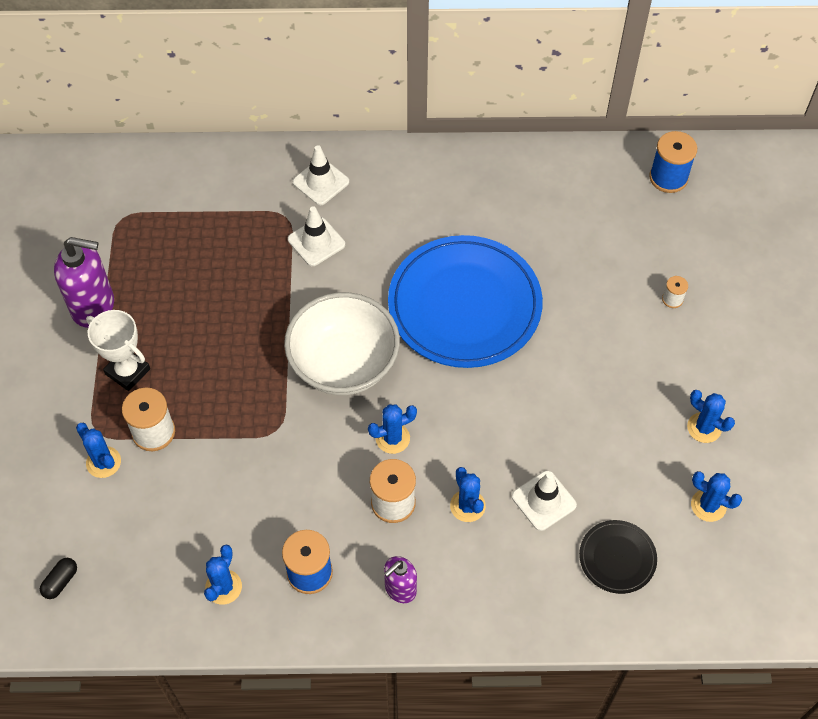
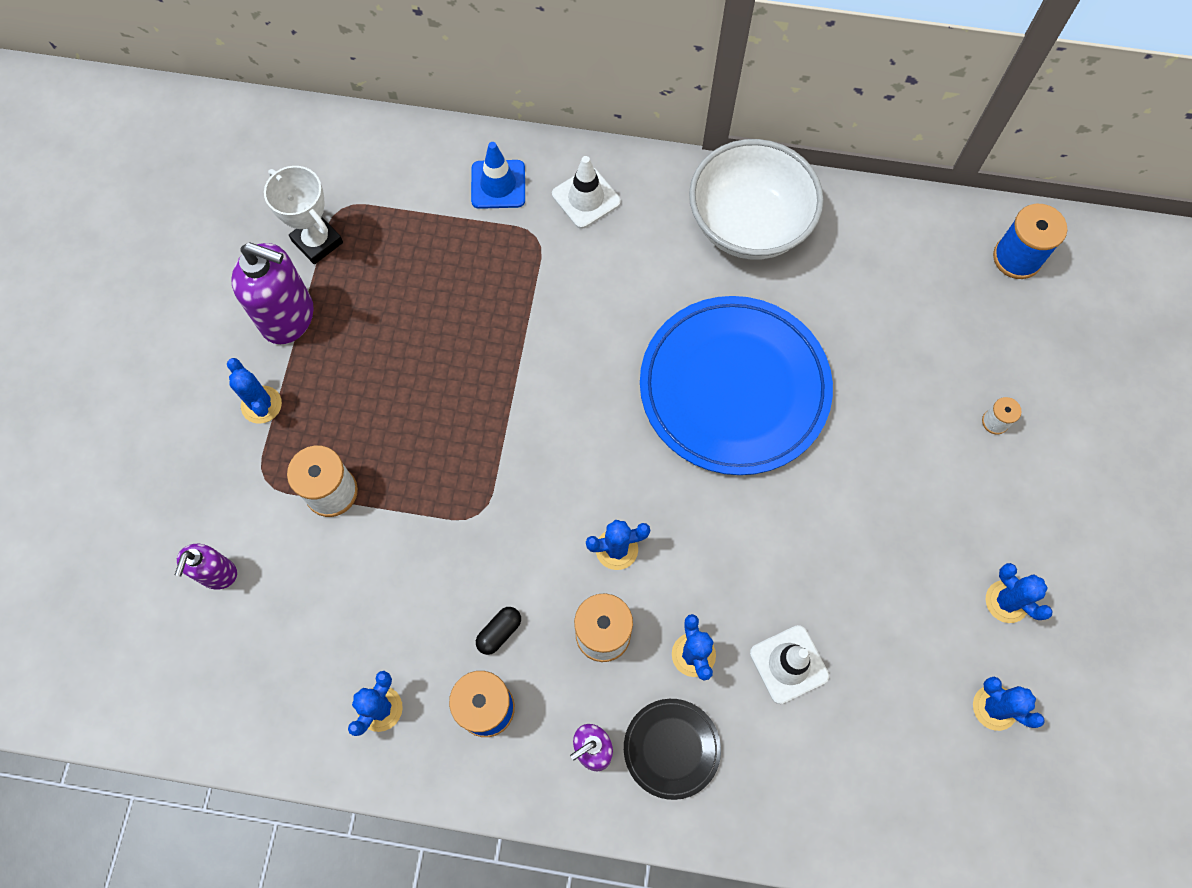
camera: 10 degrees right, 10 degrees up
(60, 581) = (189, 666): black capsule -> black capsule (499, 632)
(71, 508) = (217, 574): none -> purple soap dispenser
(103, 462) = (266, 521): blue cactus -> blue cactus (261, 405)
(127, 371) = (314, 408): white trophy -> white trophy (317, 242)
(248, 182) = (498, 184): none -> blue traffic cone
(316, 242) = (567, 276): white traffic cone -> none
(344, 364) = (574, 441): white bowl -> white bowl (748, 224)
(617, 558) = (868, 757): black plate -> black plate (671, 748)

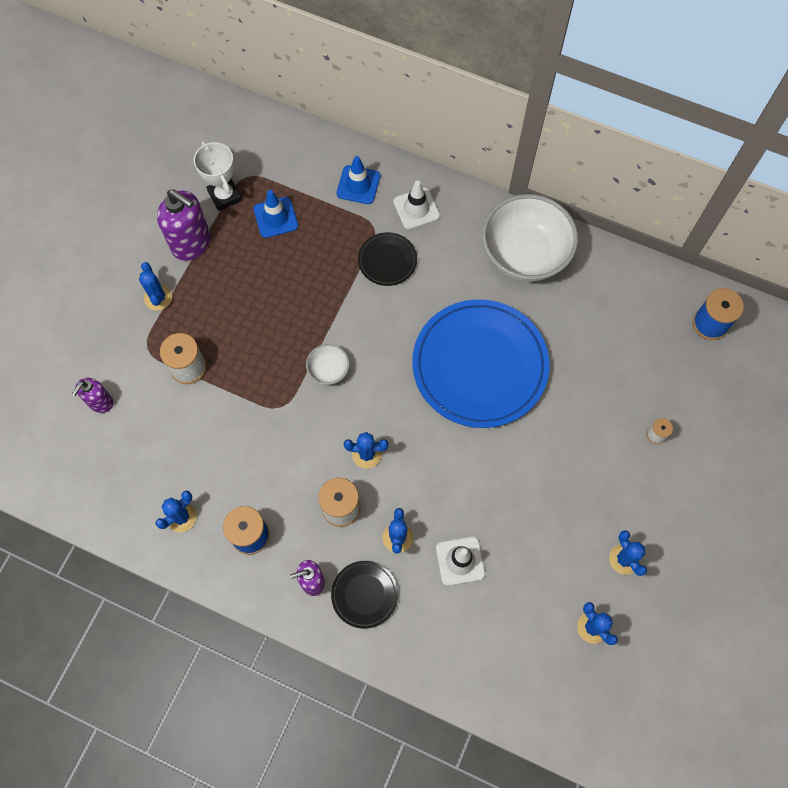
camera: 15 degrees right, 0 degrees up
(397, 255) = (275, 217): none -> blue traffic cone
(499, 632) = (273, 488): black capsule -> none
(530, 446) = (328, 370): none -> white bowl
(567, 277) = (387, 260): none -> black plate

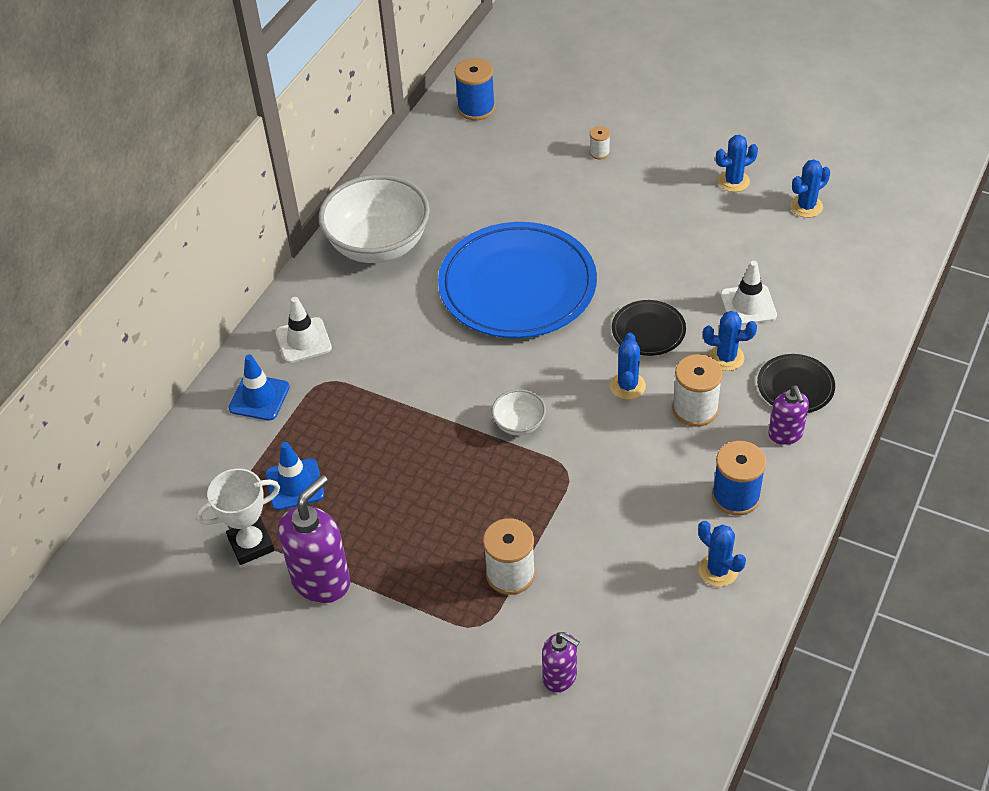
camera: 85 degrees left, 20 degrees down
(158, 298) = (403, 616): blue cactus -> none
(387, 260) = (373, 368): black plate -> black plate (648, 330)

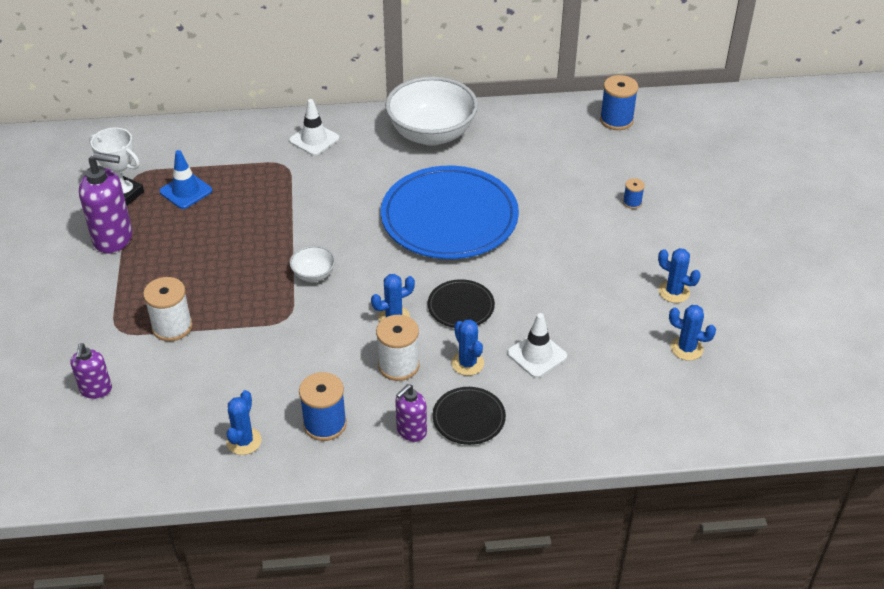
camera: 55 degrees right, 5 degrees down
(259, 398) = (249, 143): blue traffic cone -> none
(599, 152) = (632, 202): white spool -> blue spool

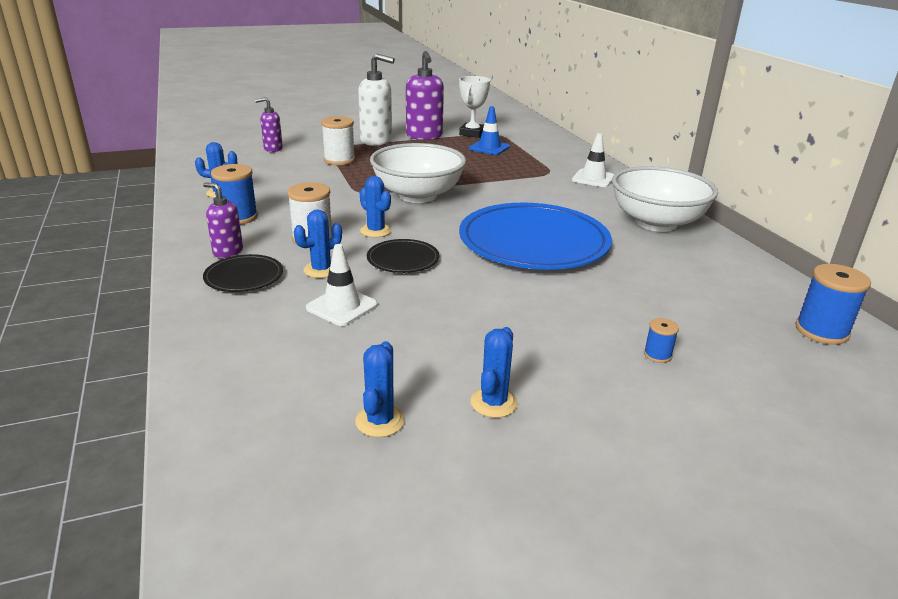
camera: 75 degrees right, 15 degrees down
(111, 285) = (376, 141): none -> white soap dispenser
(313, 274) = (418, 195): white bowl -> white bowl, size x2.26

